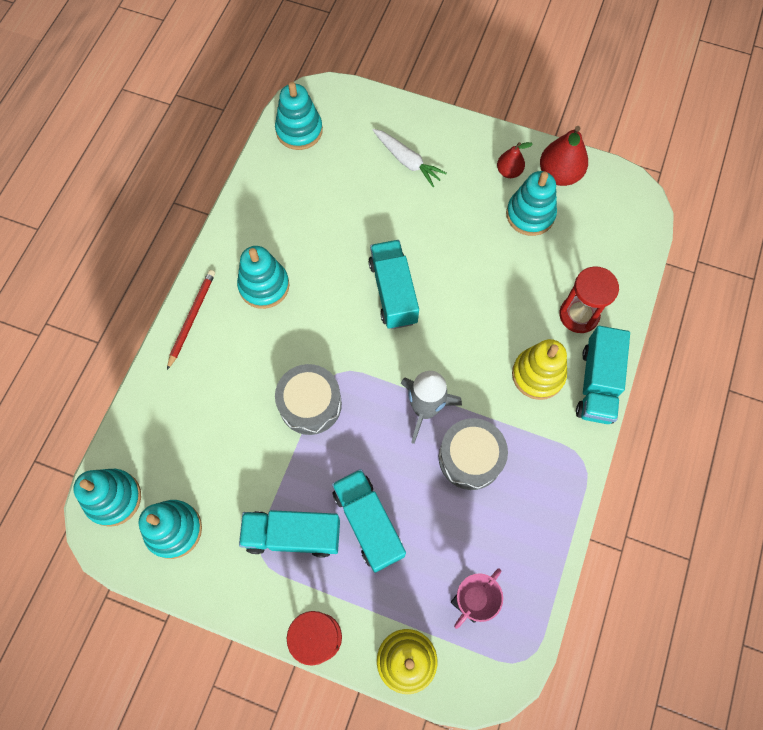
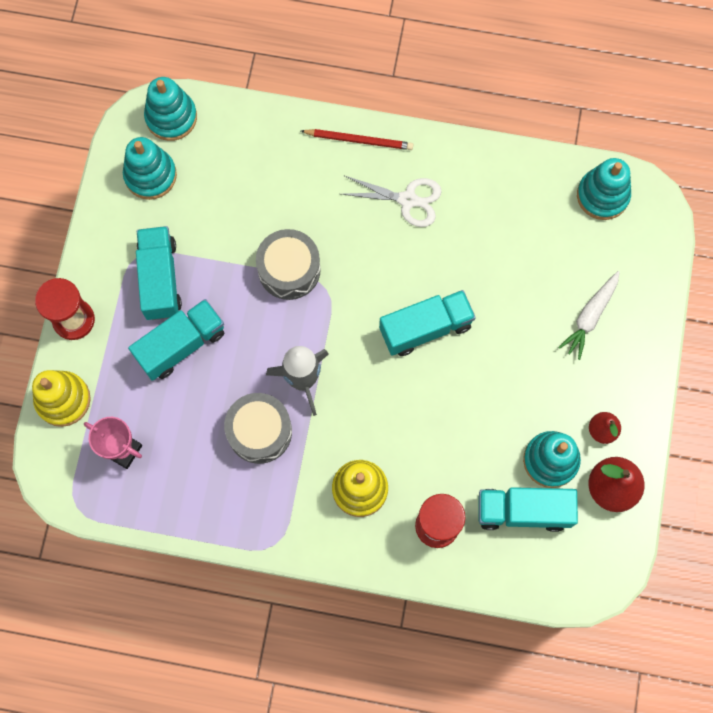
camera: 80 degrees right, 5 degrees up
(264, 286) = (407, 200): turquoise stacking toy -> white scissors
(597, 384) = (360, 552): turquoise truck -> turquoise truck (523, 511)

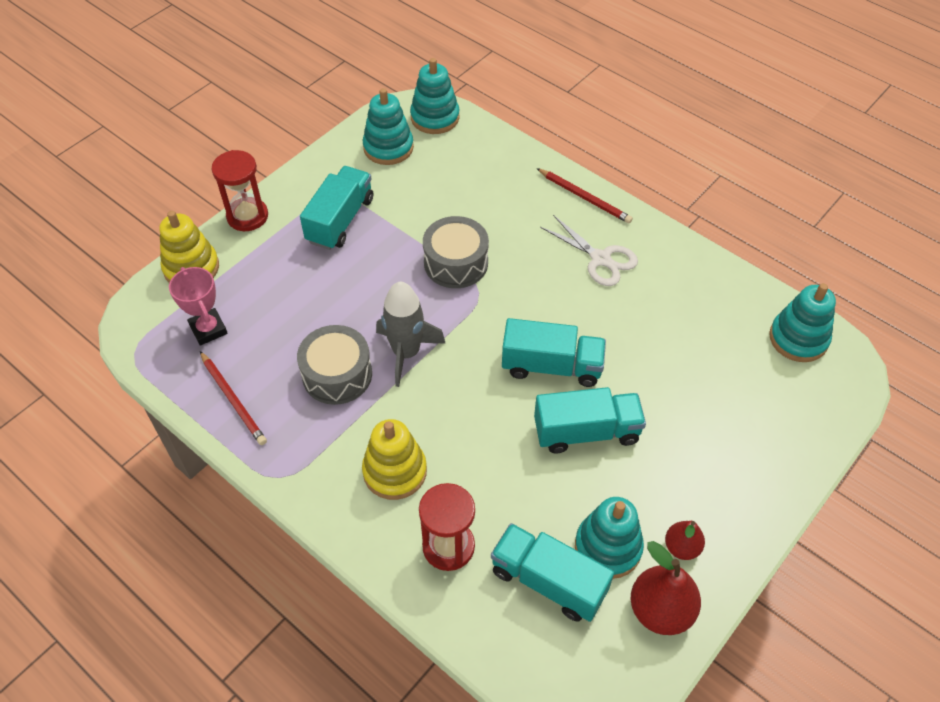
camera: 30 degrees right, 20 degrees down
(181, 345) = (320, 275): turquoise truck -> turquoise truck (586, 432)
(191, 501) = (233, 399): none -> red pencil
(590, 317) = (727, 435): white carrot -> none

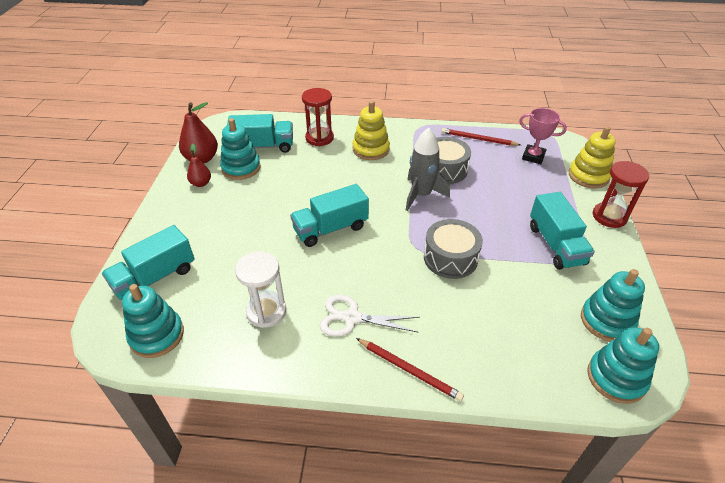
camera: 145 degrees right, 10 degrees down
(584, 197) = (409, 370): red pencil -> red pencil turned 150 degrees counterclockwise
(586, 432) = (284, 207): turquoise truck -> turquoise truck (155, 278)
(679, 307) = (266, 311): none -> white hourglass

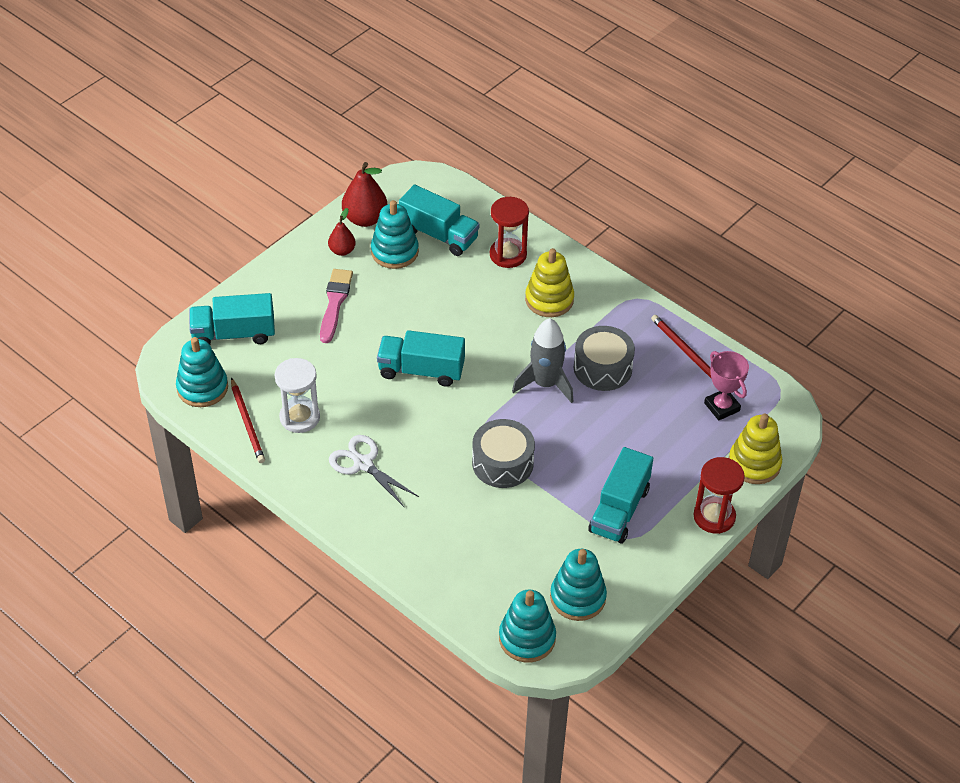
camera: 35 degrees right, 5 degrees up
(224, 217) = (335, 303): none -> pink brush
(409, 370) = (369, 530): red pencil -> red pencil (247, 422)

